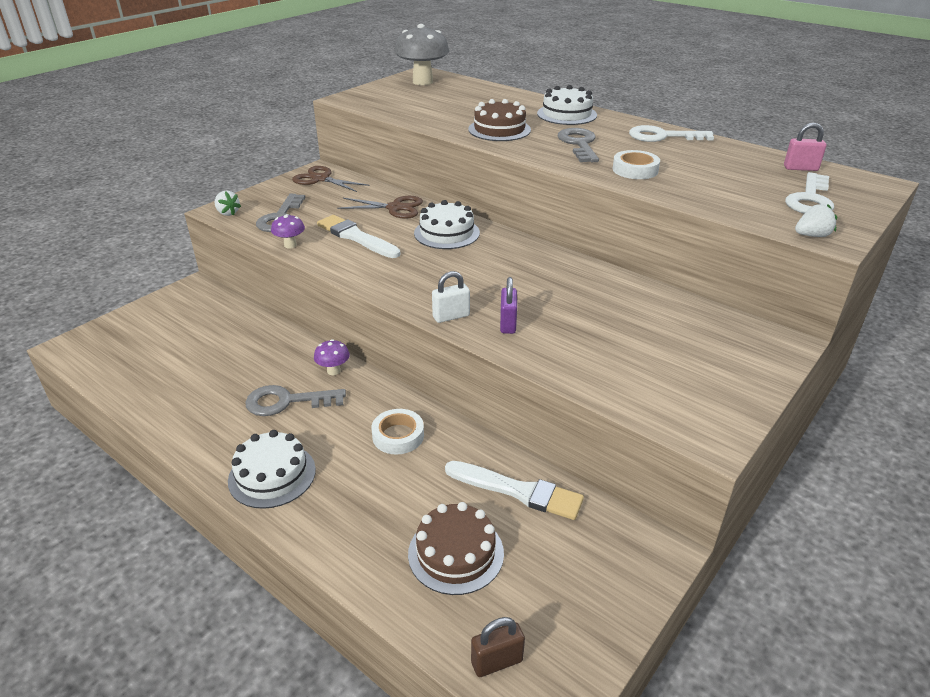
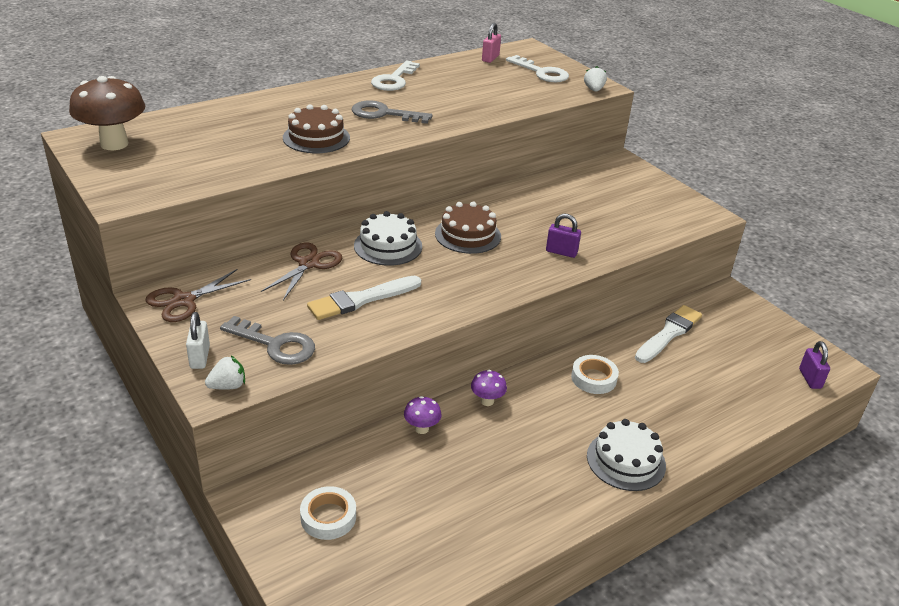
camera: 75 degrees left, 0 degrees up
(287, 402) = (524, 439): grey key -> none
(290, 245) = (352, 346): purple mushroom -> purple mushroom (421, 429)
(422, 82) = (114, 144): grey mushroom -> brown mushroom
(451, 316) = (540, 275): white padlock -> white padlock (200, 357)
(456, 553) = (724, 376): brown cake -> brown cake (468, 235)
(497, 662) = (810, 379): brown padlock -> purple padlock
(566, 114) = (304, 100): white cake -> none
(635, 170) = (455, 108): white tape -> white tape (328, 517)

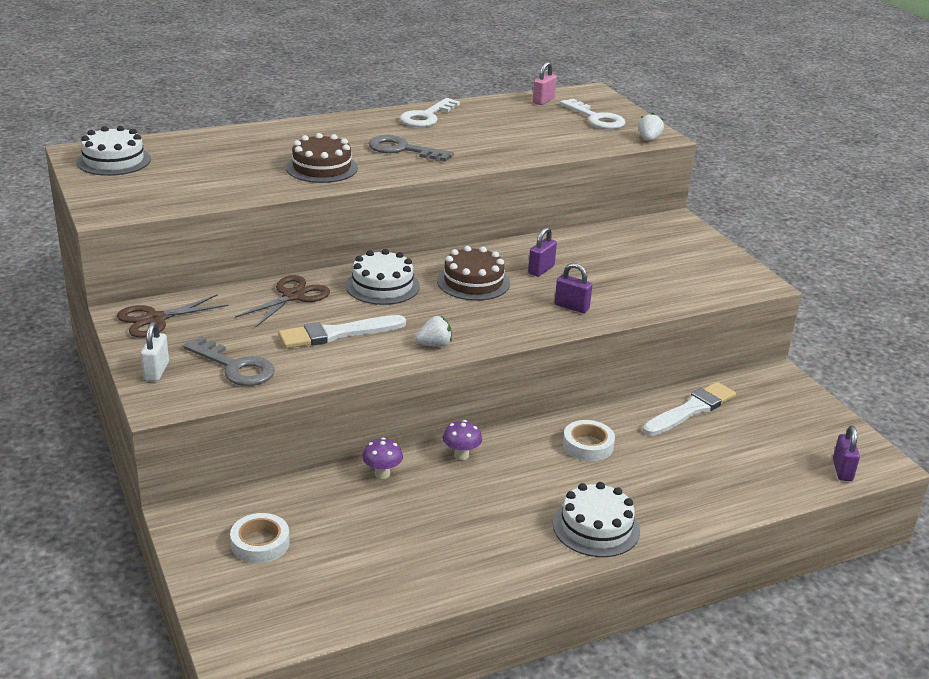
camera: 10 degrees right, 5 degrees down
(114, 144) = (114, 161): brown mushroom -> white cake
(228, 386) = (176, 399): white strawberry -> white strawberry (434, 345)
(523, 217) = (541, 270): none -> purple padlock

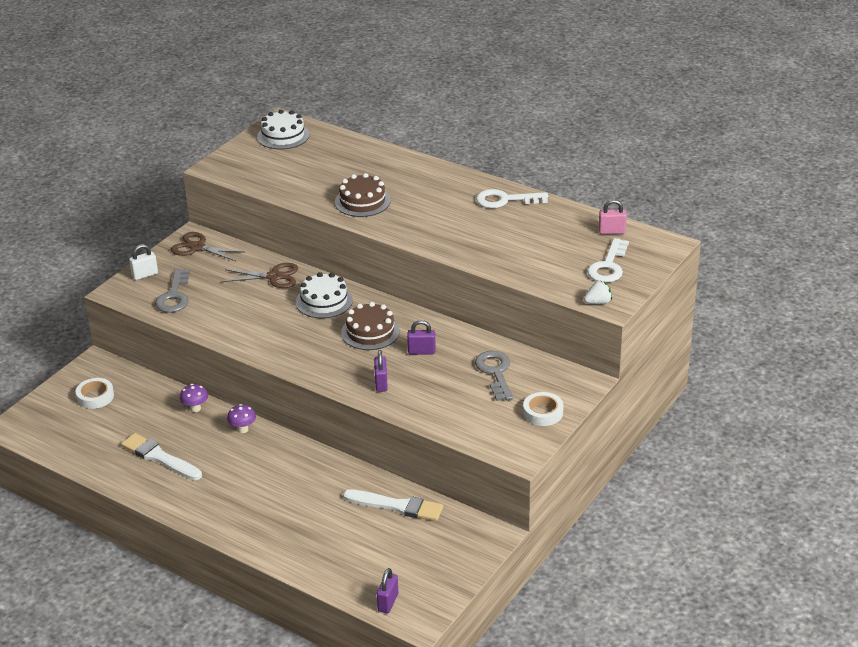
camera: 60 degrees right, 5 degrees up
(337, 334) = (246, 312): white brush -> white brush (159, 457)
(403, 149) = (432, 215): grey key -> grey key (495, 373)
(434, 345) = (271, 350): white strawberry -> none
(588, 445) = (304, 475): white tape -> white tape (543, 412)
(596, 527) = (216, 511): white cake -> none
(842, 470) = (388, 602): purple padlock -> purple padlock turned 45 degrees counterclockwise

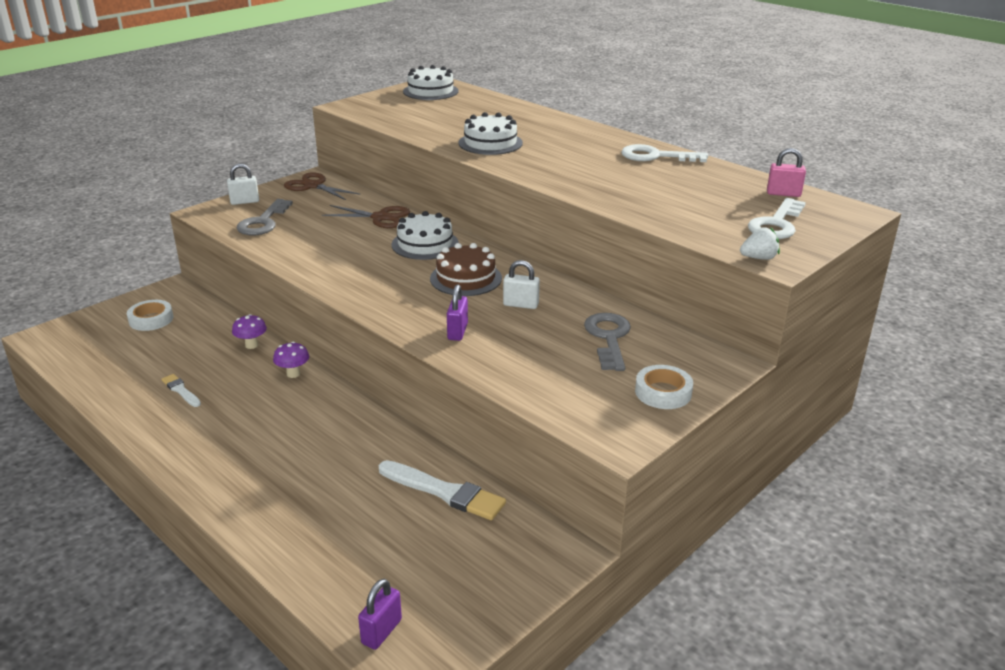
camera: 10 degrees right, 5 degrees down
(159, 457) = (181, 390): white brush -> white brush, size x0.53
(362, 201) = (490, 143): brown cake -> white cake
(421, 351) = (521, 305): purple padlock -> white padlock

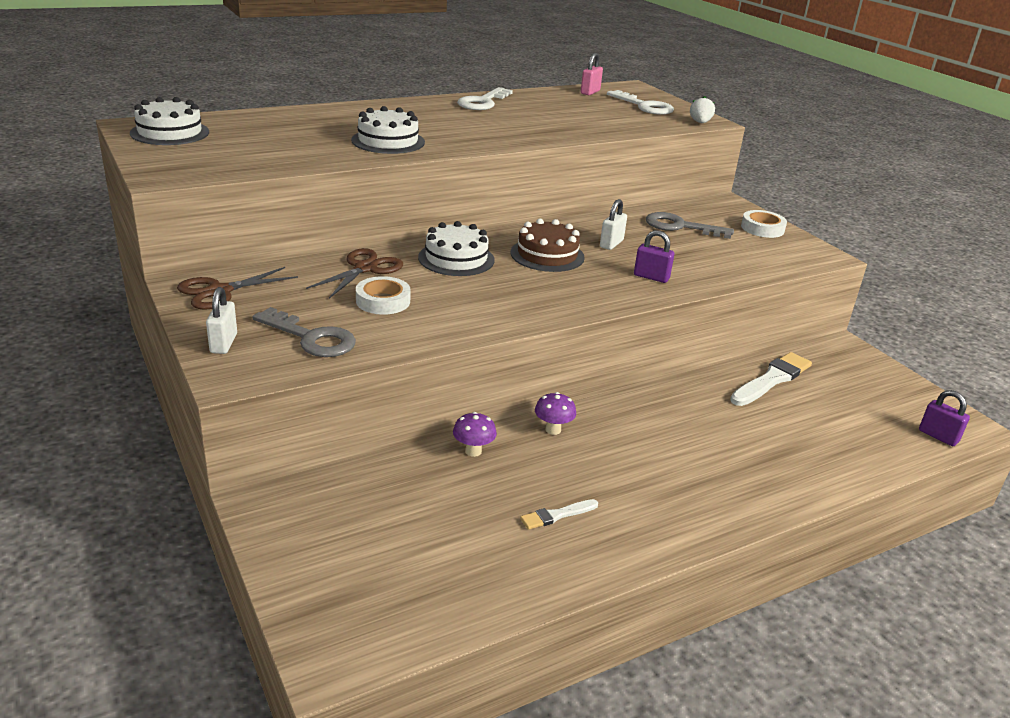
camera: 75 degrees left, 0 degrees up
(151, 319) = (349, 532): white tape -> white tape (383, 301)

